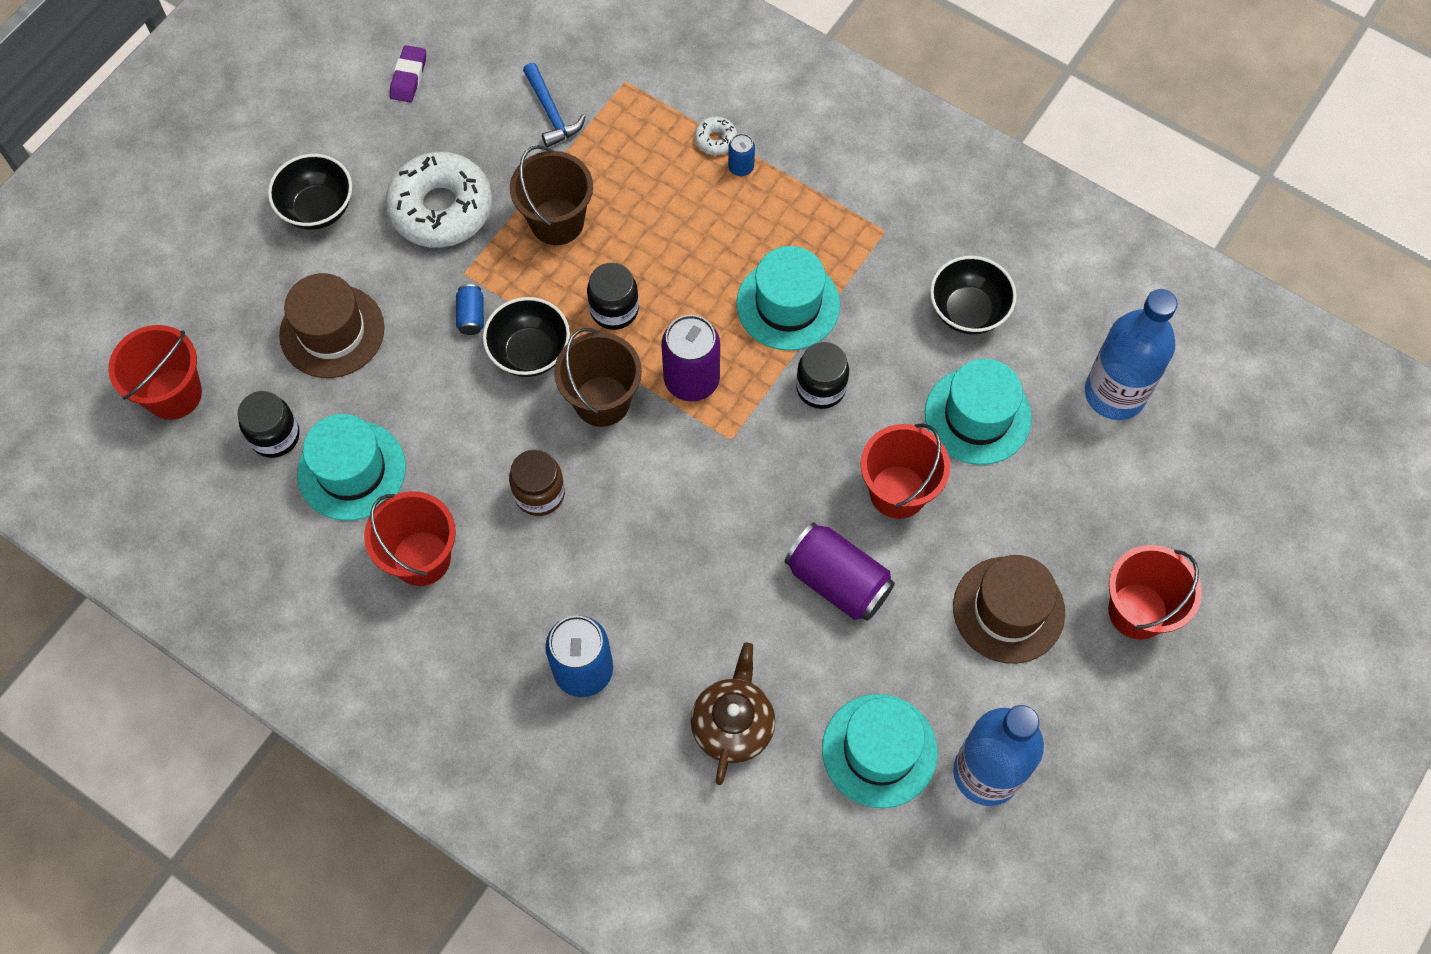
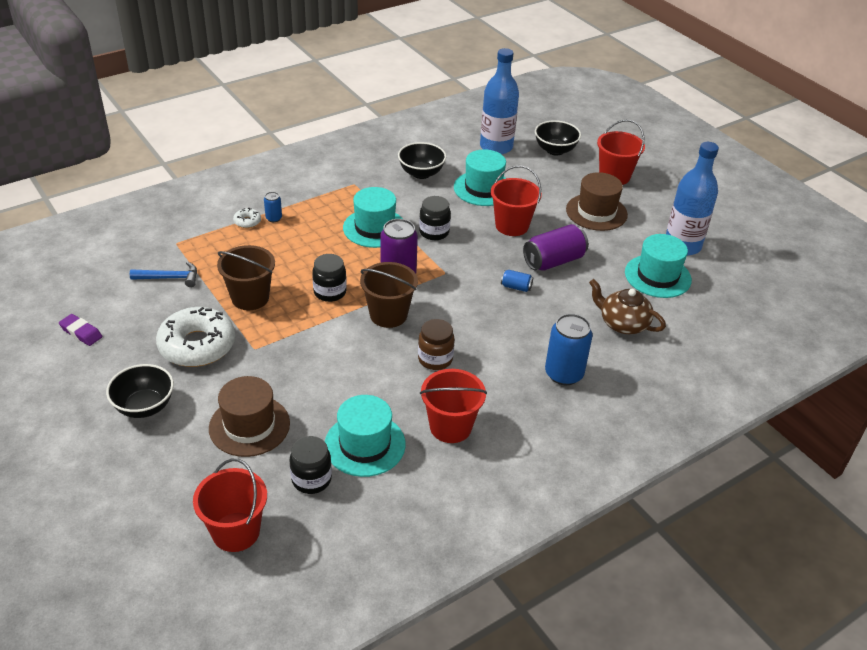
camera: 70 degrees left, 25 degrees down
(471, 316) = (288, 354): blue can -> blue can (516, 287)
(530, 352) = (334, 335): black bowl -> black bowl (555, 150)

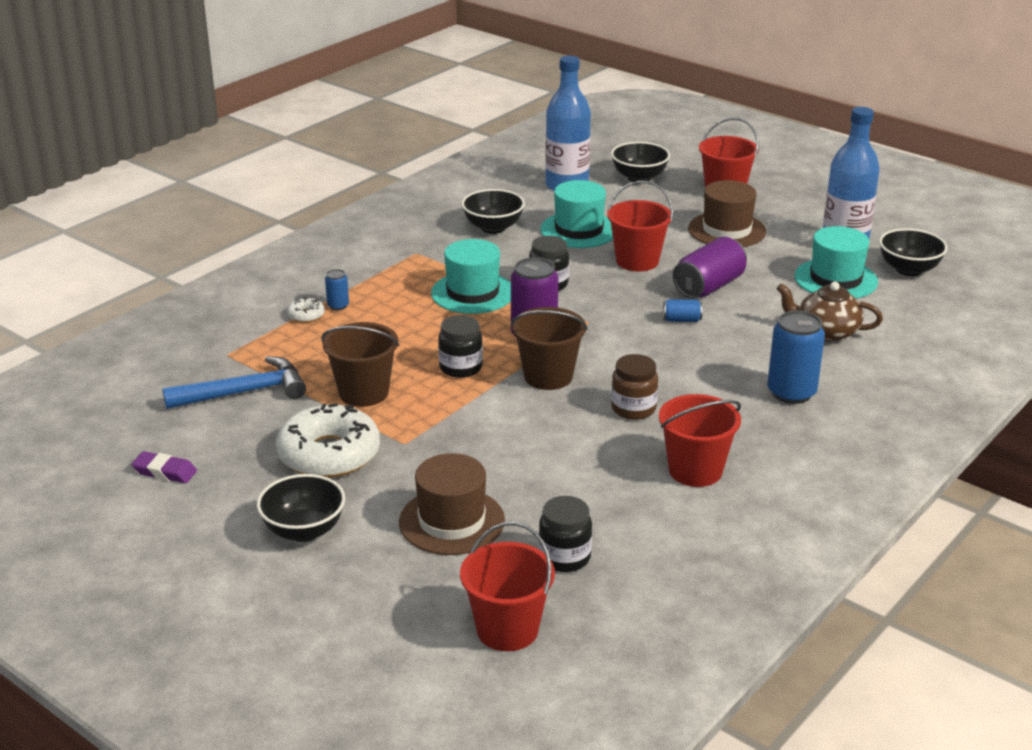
camera: 15 degrees left, 10 degrees down
(170, 278) = (244, 392): blue hammer -> blue hammer, size x1.53
(365, 445) = (606, 509): turquoise hat -> none
(722, 280) = (908, 269): none -> black bowl

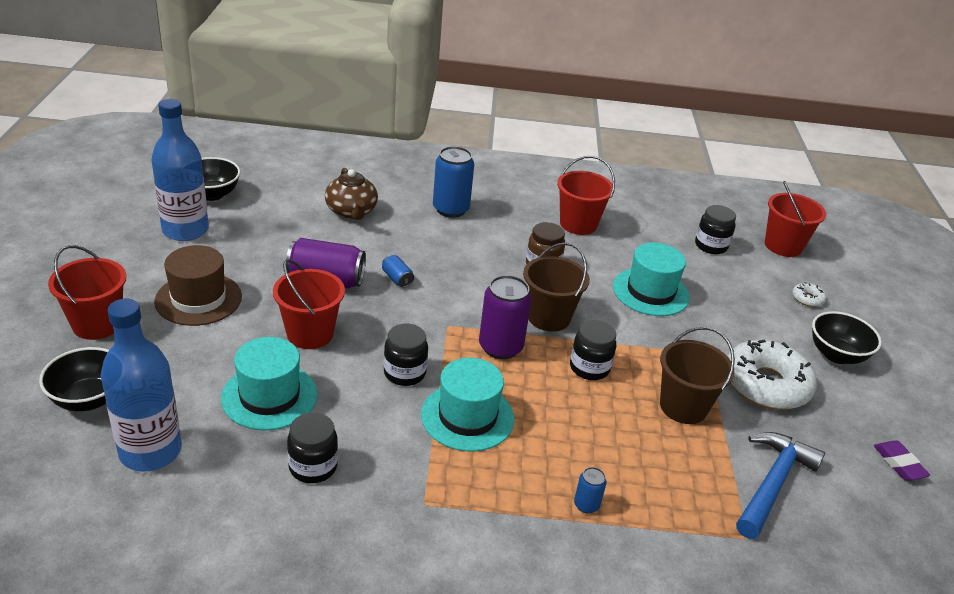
camera: 130 degrees left, 5 degrees up
(244, 392) = (772, 483): blue hammer -> blue hammer turned 90 degrees clockwise
(306, 315) = (627, 520): white donut -> white donut (807, 299)
(451, 521) = (743, 297): brown hat -> none
(493, 228) = (313, 467): black bowl -> black jar
(835, 279) = (258, 223): turquoise hat -> turquoise hat (650, 292)

